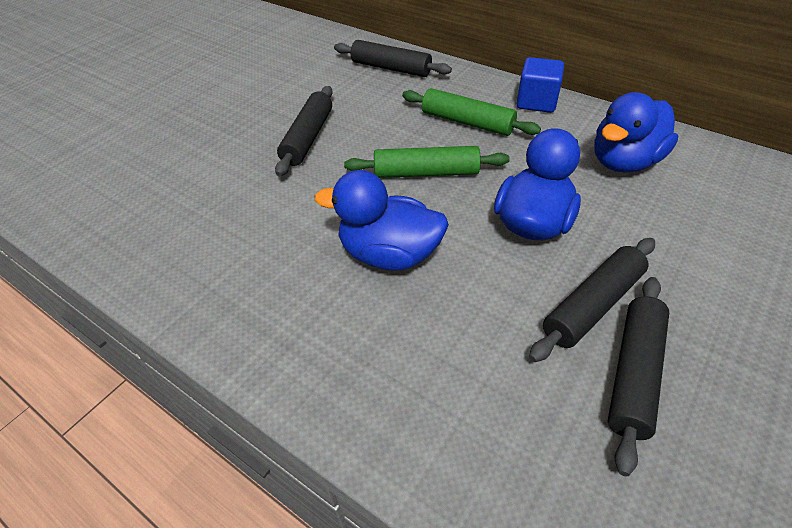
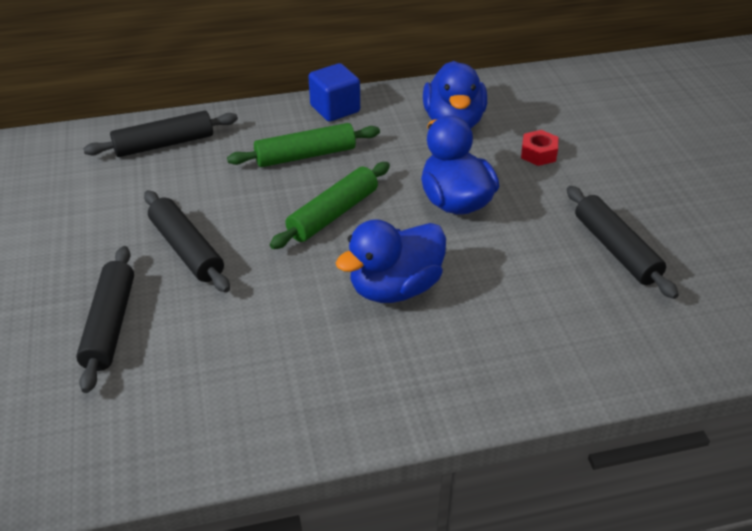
camera: 50 degrees left, 5 degrees down
(593, 305) = (552, 228): black rolling pin -> black rolling pin (110, 325)
(674, 233) = (538, 154): none -> red nut

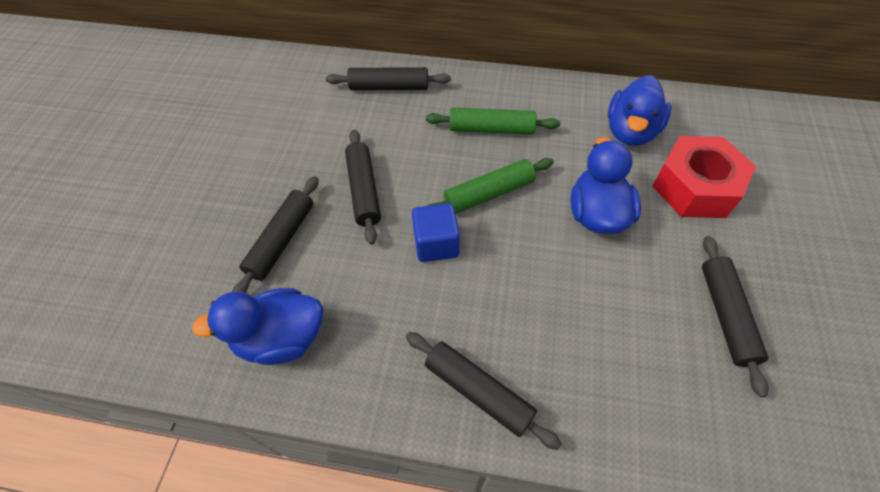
camera: 25 degrees right, 15 degrees up
(335, 109) = (534, 90): blue cube -> blue cube (436, 244)
(395, 288) = (508, 285): blue duck -> blue duck (281, 338)
(411, 388) = (478, 391): none -> black rolling pin
(538, 154) = (695, 187): red nut -> red nut, size x2.31

